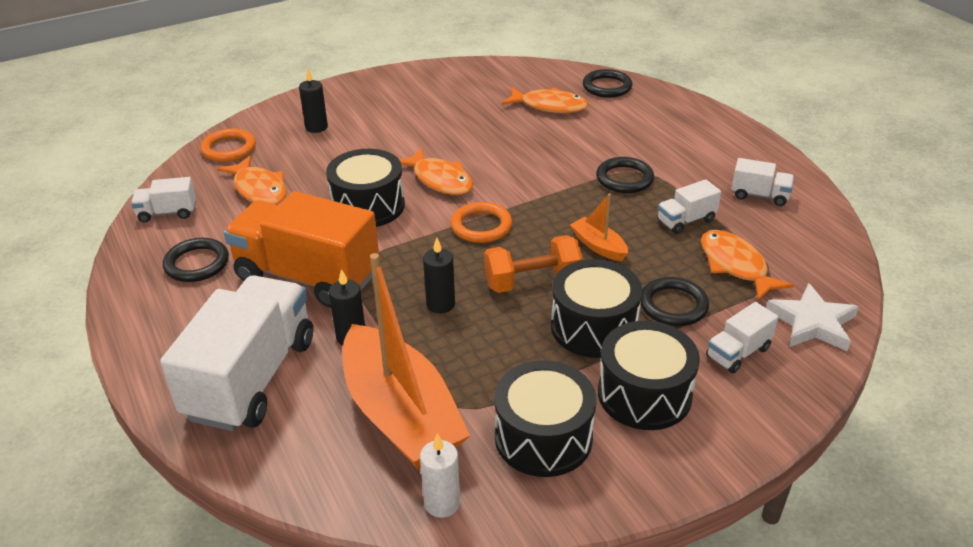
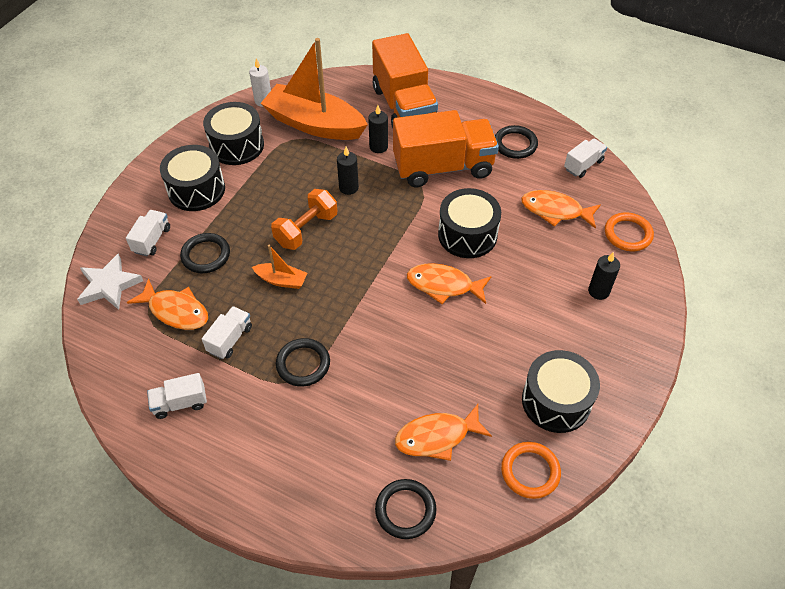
camera: 145 degrees right, 15 degrees up
(251, 378) = (404, 106): white truck -> orange truck
(481, 226) = (375, 257): orange ring -> orange ring (530, 471)
(593, 327) = (247, 216): black drum -> black drum (556, 401)

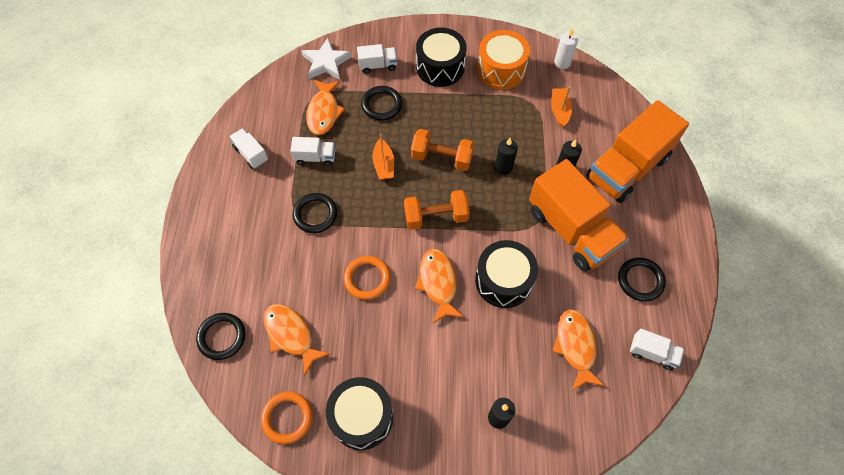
camera: 65 degrees right, 10 degrees up
(237, 145) = (501, 69): black drum -> orange drum
(314, 124) = (559, 110): orange boat -> orange boat, size x0.44
(370, 260) = (436, 217): none -> orange dumbbell
(628, 234) = (584, 425): orange ring -> orange ring (367, 279)

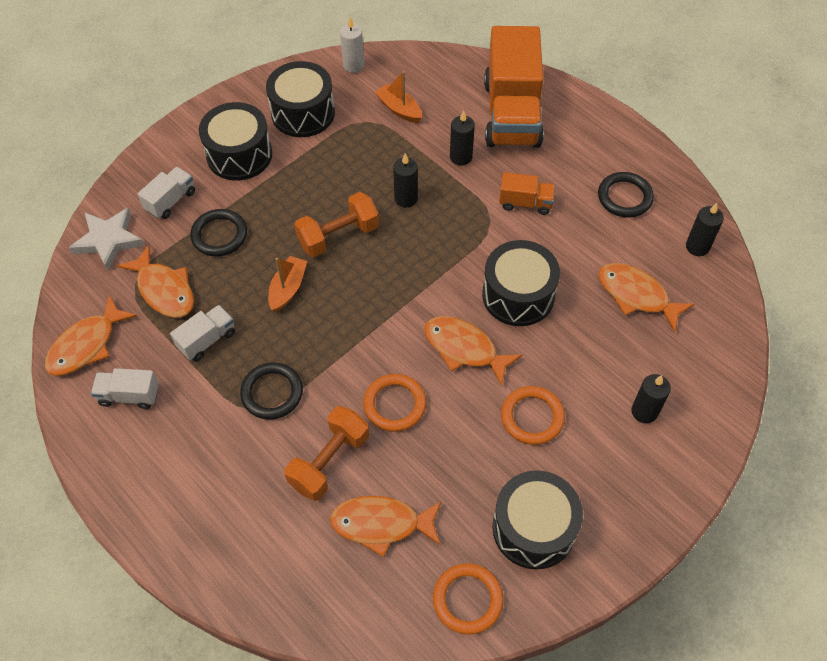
camera: 45 degrees left, 5 degrees down
(222, 337) = (313, 594): black ring -> none
(260, 110) = (87, 345): none -> orange fish
(384, 164) = (288, 288): orange boat -> orange boat turned 105 degrees counterclockwise
(431, 357) = (532, 417): none -> orange ring
(436, 217) = (394, 293): orange dumbbell -> orange dumbbell (329, 461)
(501, 69) = (303, 113): orange drum -> black drum
(572, 230) = (525, 203): orange truck -> orange truck, size x0.45
(652, 353) = (697, 246): white truck -> black candle

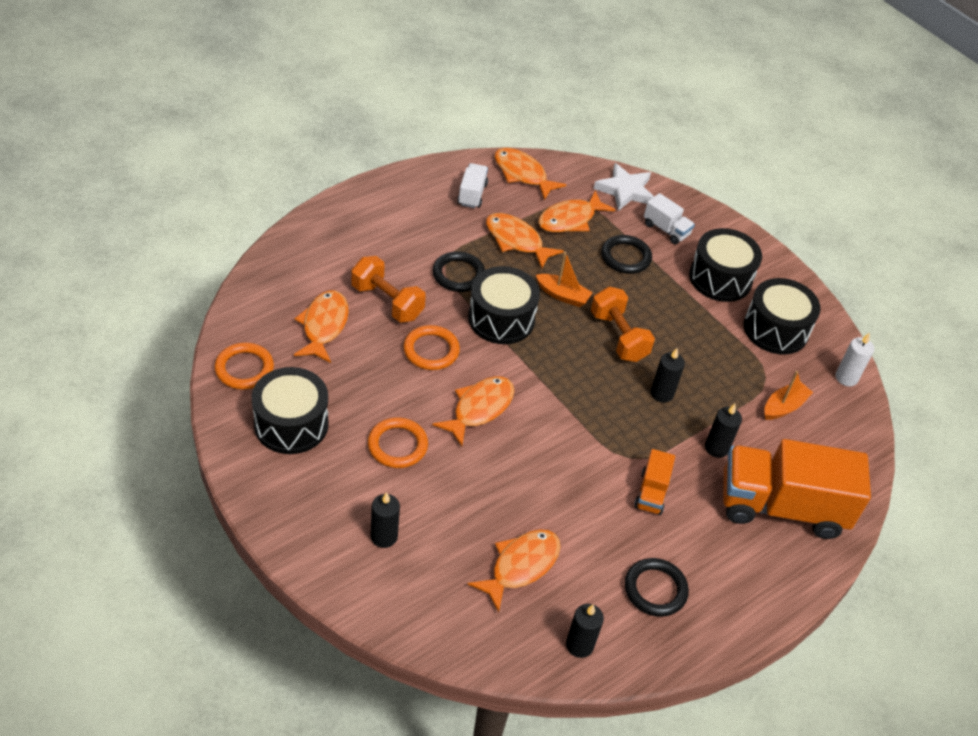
camera: 90 degrees right, 10 degrees down
(207, 340) = (516, 241): white truck -> orange fish
(518, 295) = (534, 462): black drum -> black drum (501, 319)

